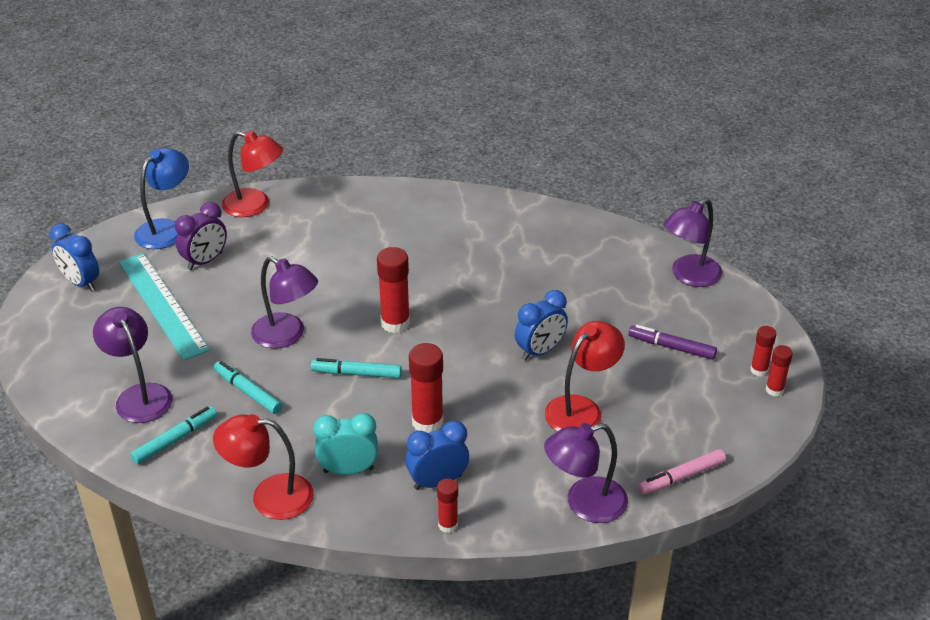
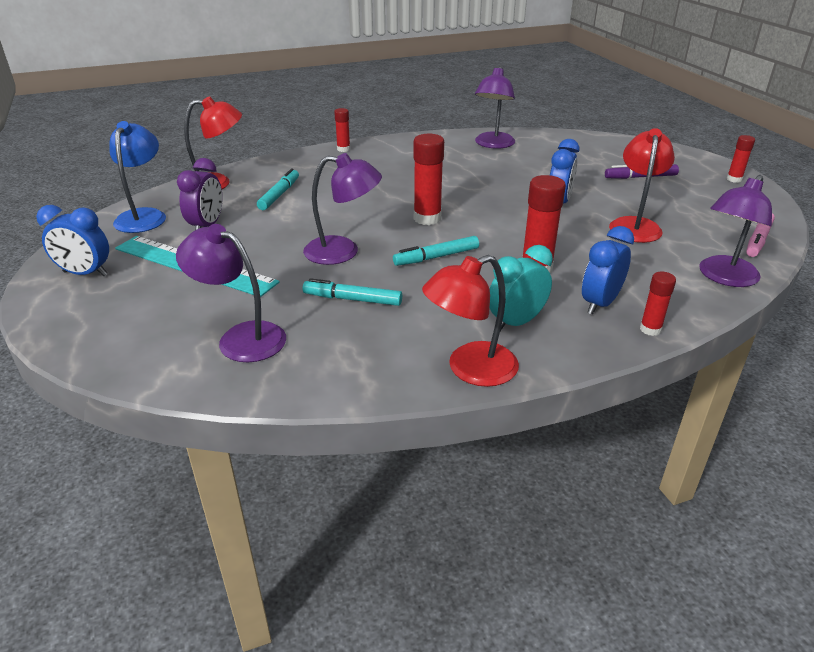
camera: 30 degrees left, 5 degrees down
(175, 439) = (319, 359): turquoise marker -> turquoise marker (279, 195)
(689, 276) = (596, 142): purple lamp -> purple lamp (493, 144)
(759, 370) = (709, 173): red glue stick -> red glue stick (343, 149)

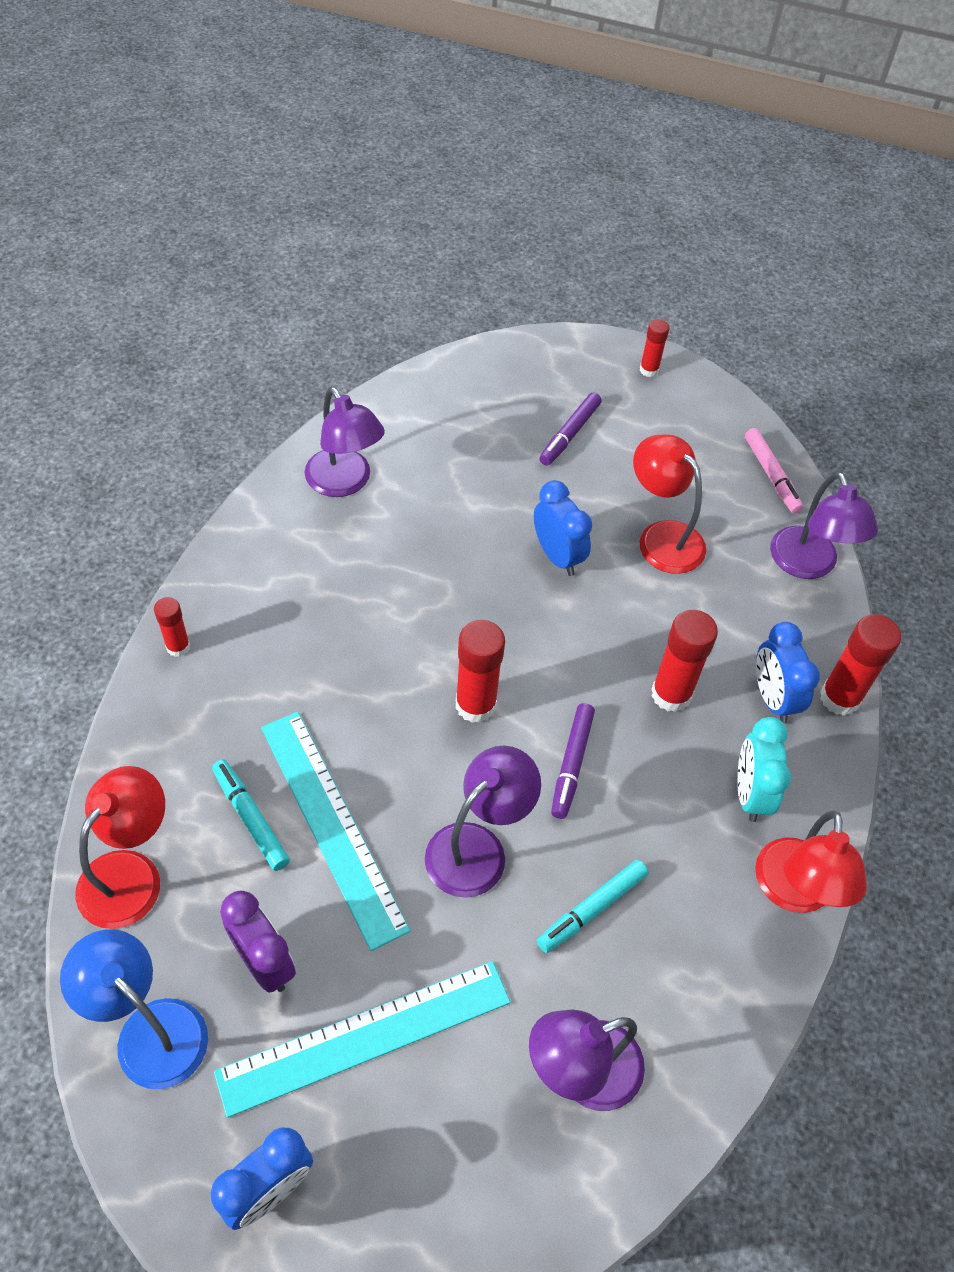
camera: 55 degrees left, 20 degrees up
(302, 212) = (332, 825): none -> turquoise ruler
(436, 257) = (571, 764): turquoise marker -> purple marker
(650, 329) = (839, 698): red glue stick -> red glue stick, size x1.72

